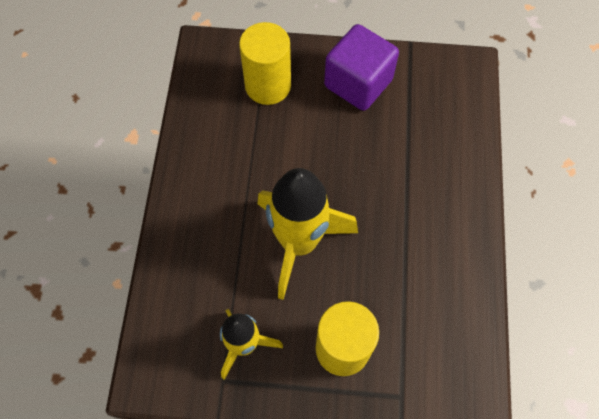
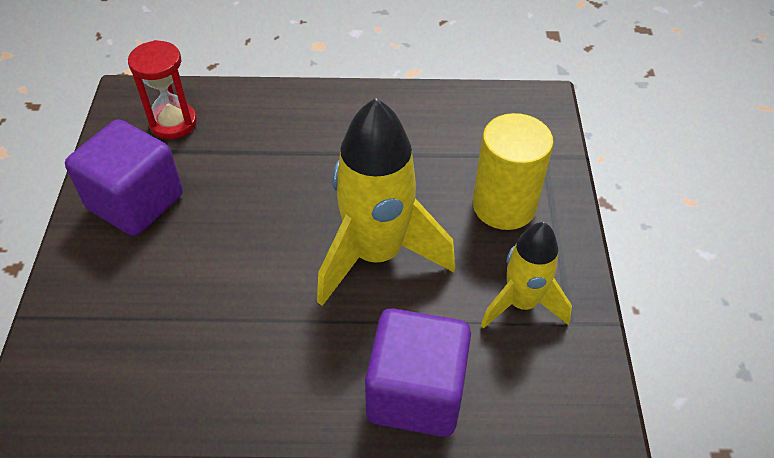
camera: 95 degrees left, 15 degrees down
(182, 260) = (416, 393): none -> purple cube
(268, 86) = (122, 308): yellow cylinder -> none
(439, 100) = (173, 123): none -> red hourglass

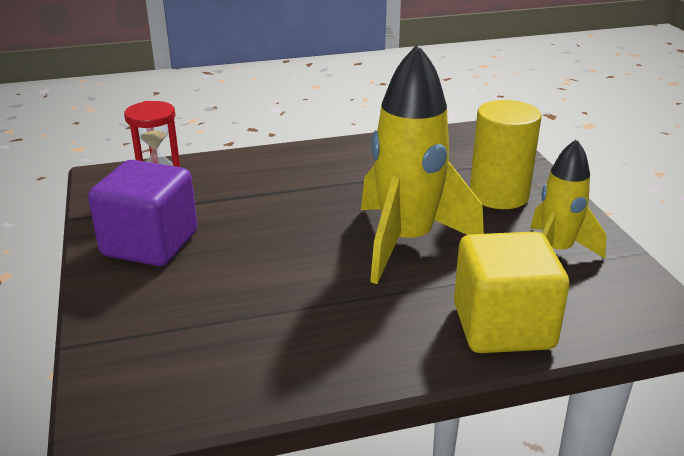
camera: 15 degrees left, 20 degrees down
(416, 393) = (503, 326): purple cube -> yellow cube

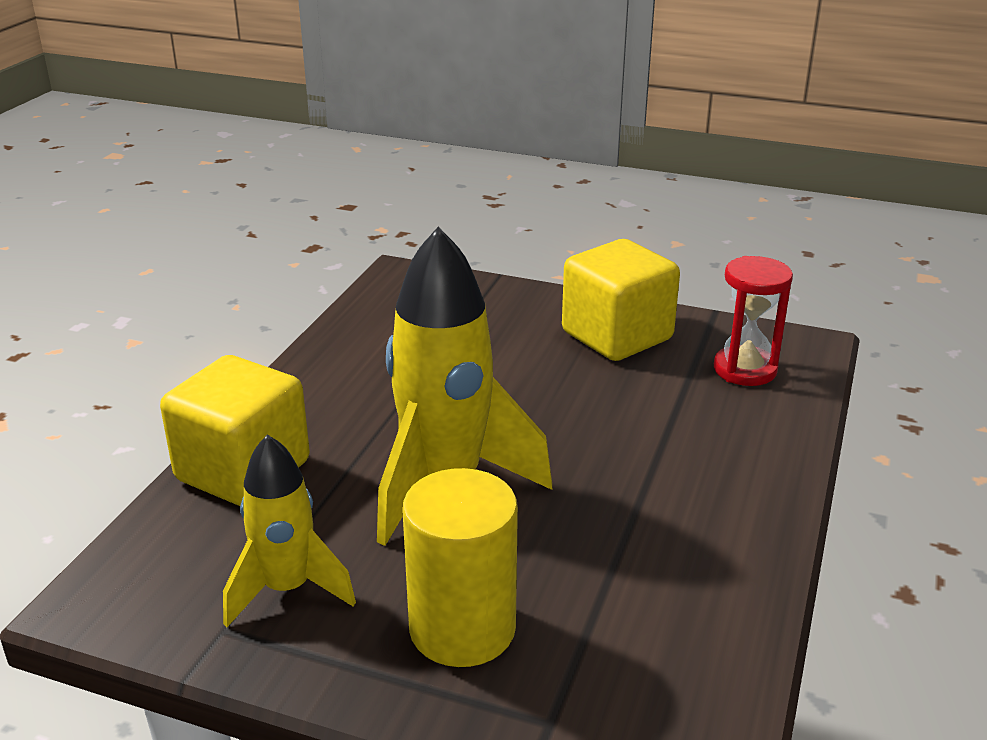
camera: 125 degrees right, 0 degrees up
(150, 244) = (617, 336): purple cube -> yellow cube

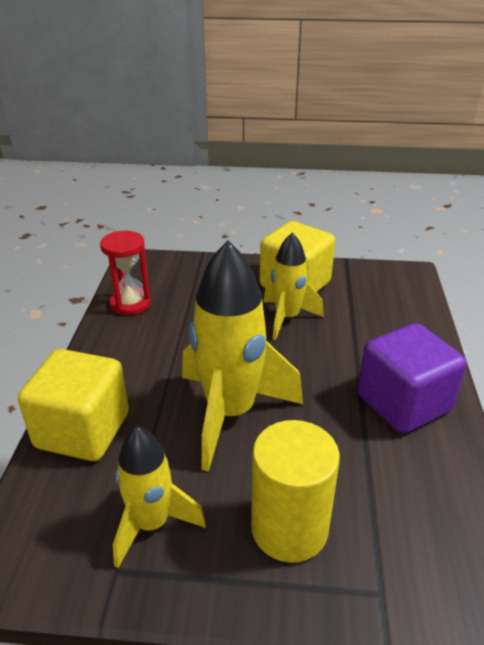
camera: 15 degrees left, 5 degrees up
(583, 379) = (287, 318): none -> yellow rocket
(701, 513) = (403, 403): none -> purple cube
(745, 369) = (382, 296): red hourglass -> red hourglass (130, 304)

